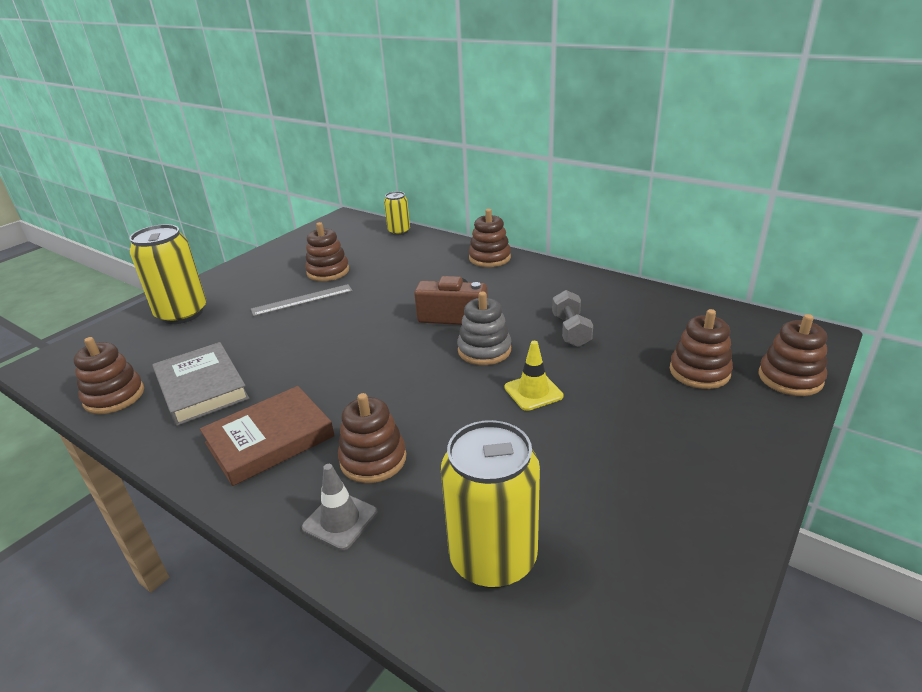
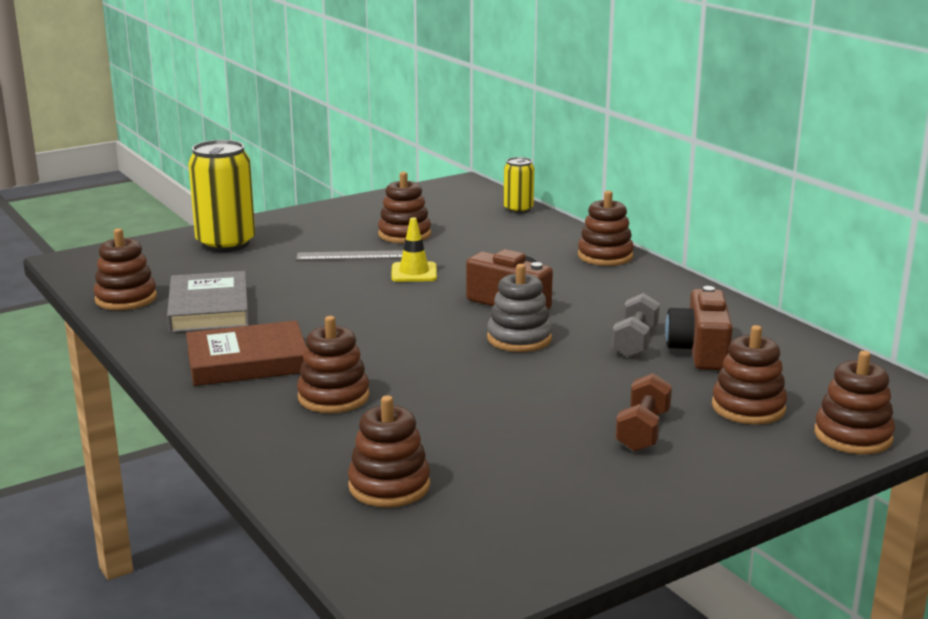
camera: 20 degrees right, 10 degrees down
(340, 520) = (272, 430): grey traffic cone -> none
(493, 558) = (389, 486): yellow can -> brown stacking toy
(533, 392) = (540, 383): yellow traffic cone -> yellow traffic cone (414, 273)
(622, 327) = (700, 351): none -> brown camera
(648, 419) = (643, 431): none -> brown dumbbell

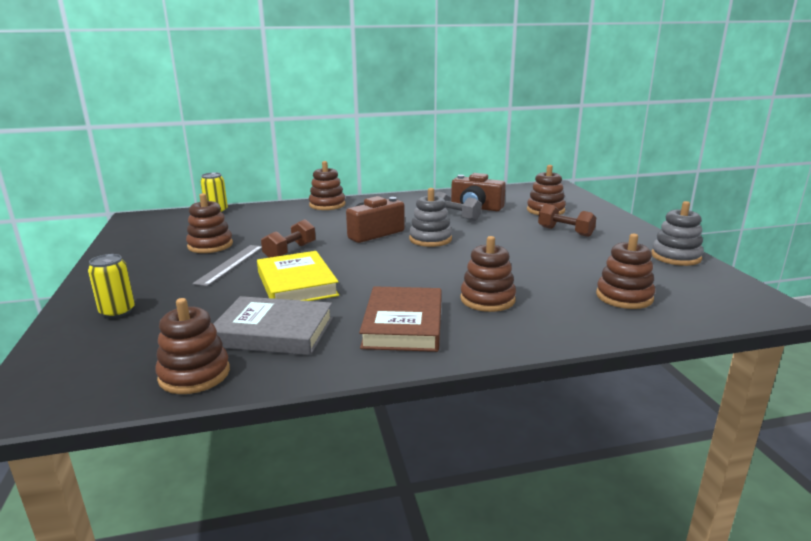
camera: 70 degrees left, 0 degrees up
(226, 244) = (117, 311): yellow can -> yellow can, size x0.55
(323, 295) = (296, 284): none -> yellow book
(414, 273) = (290, 251): yellow traffic cone -> brown dumbbell
(592, 533) = (676, 257): none -> grey stacking toy
(853, 436) = (580, 200): brown stacking toy -> none

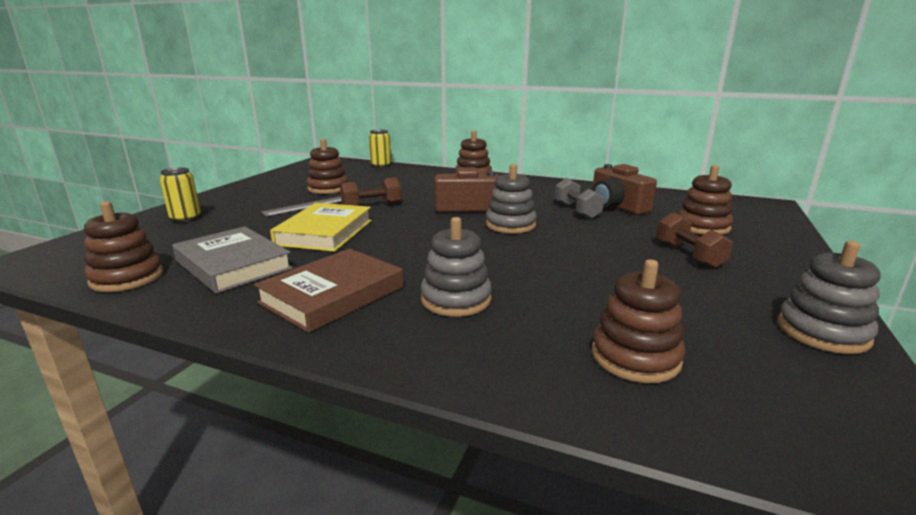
camera: 35 degrees right, 0 degrees up
(487, 299) = (456, 299): brown stacking toy -> grey stacking toy

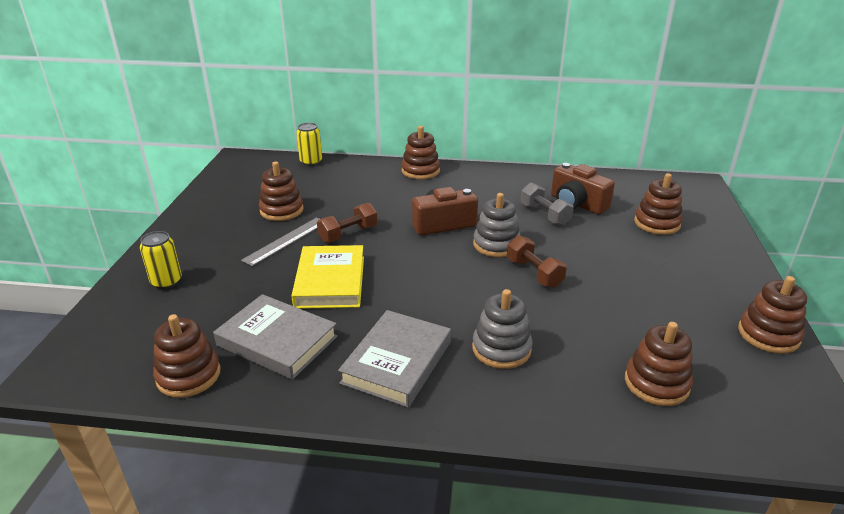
camera: 15 degrees left, 10 degrees up
(333, 295) = (397, 362): brown book -> grey book
(689, 255) = (657, 263): brown dumbbell -> brown dumbbell (534, 273)
(822, 332) = (768, 335): grey stacking toy -> brown stacking toy

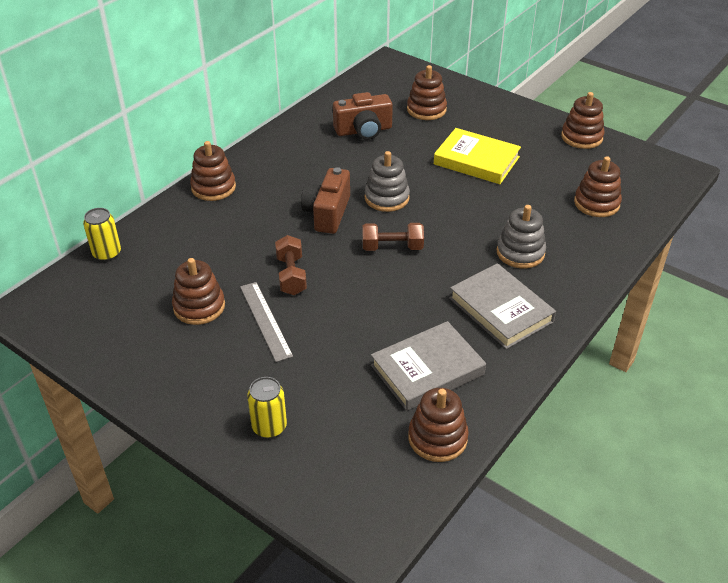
camera: 60 degrees left, 10 degrees up
(330, 281) = (363, 312): yellow book -> yellow book (476, 161)
(534, 273) = (442, 197): brown dumbbell -> brown dumbbell (392, 247)
(544, 215) = (365, 154): grey dumbbell -> none

